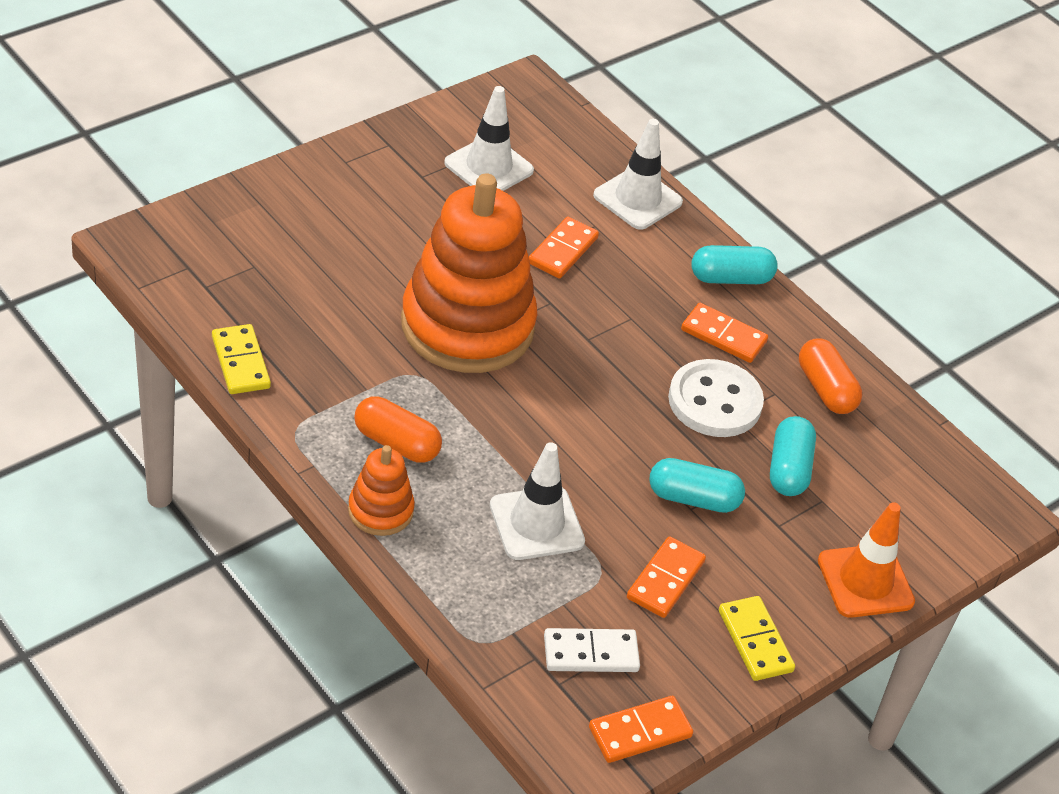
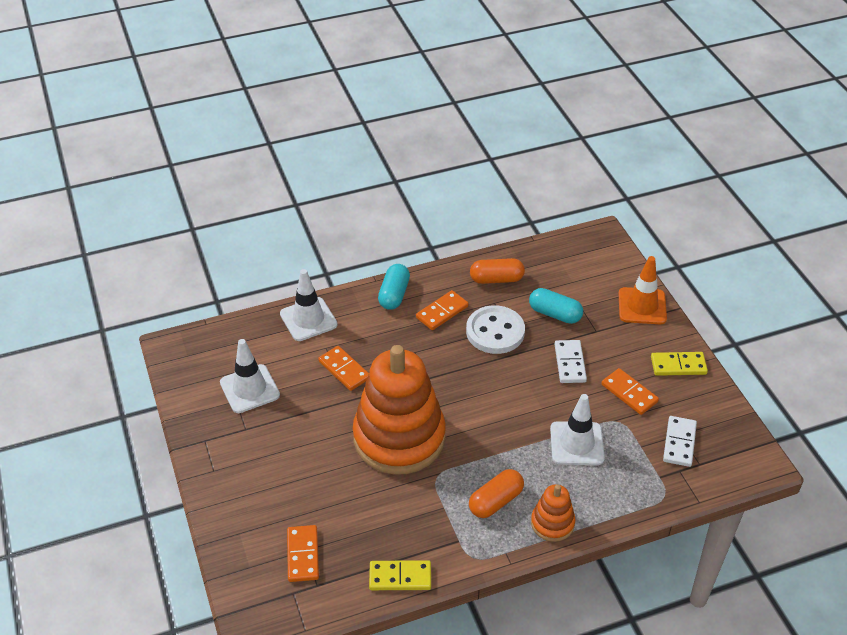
camera: 65 degrees left, 0 degrees up
(640, 732) = (737, 435): orange domino -> orange domino (303, 555)
(693, 498) = (569, 363): turquoise capsule -> white domino

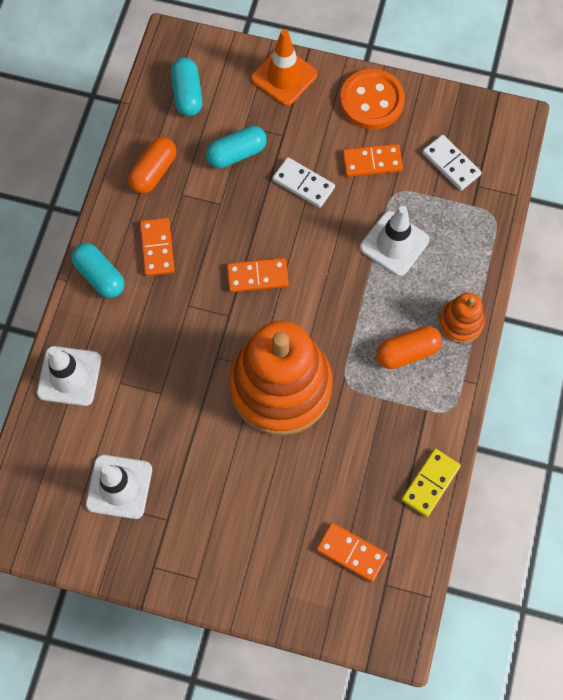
camera: 55 degrees left, 25 degrees up
(344, 370) = (162, 383): orange domino -> orange domino (257, 276)
(495, 331) = (218, 219): white button -> none
(496, 501) = (407, 352): orange capsule -> orange capsule turned 75 degrees clockwise
(572, 264) = (187, 94): none -> turquoise capsule
(678, 366) = (371, 101): yellow domino -> orange button

